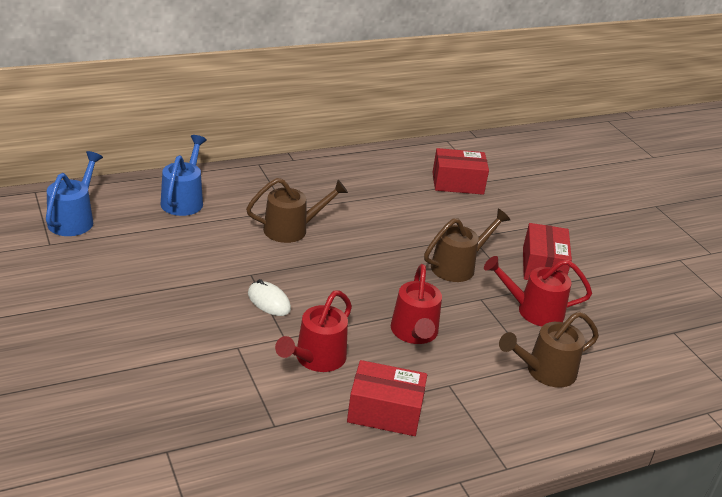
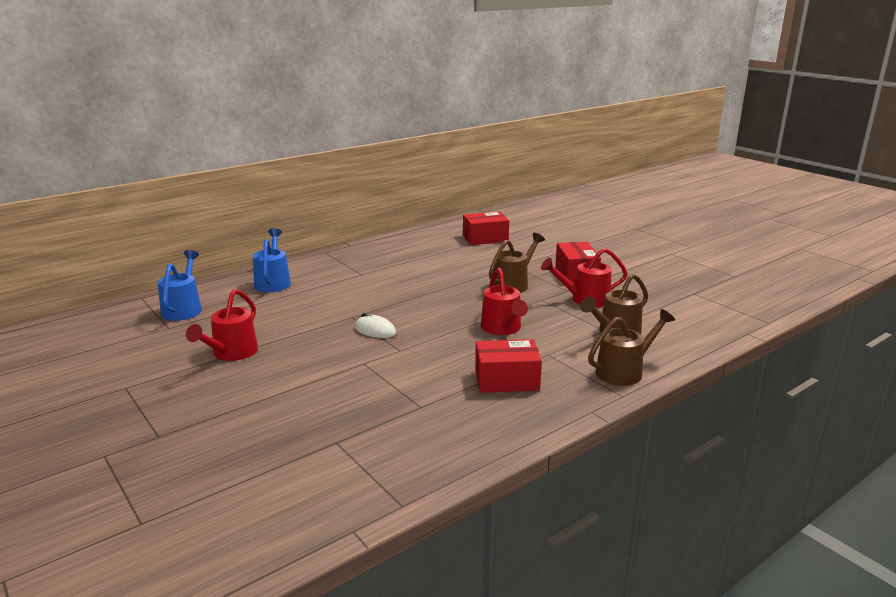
camera: 10 degrees left, 10 degrees down
(292, 229) = (371, 285): brown watering can -> brown watering can (624, 371)
(316, 359) = (432, 358): red watering can -> red watering can (231, 353)

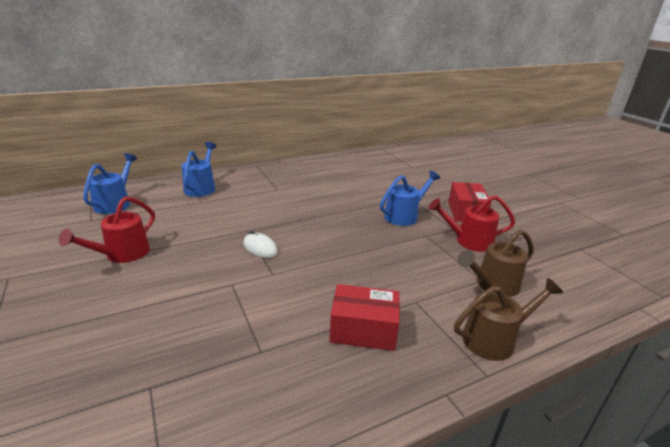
camera: 10 degrees right, 5 degrees up
(485, 238) = (393, 169): red box -> none
(503, 329) = (380, 263): red watering can -> none
(513, 284) = (404, 215): brown watering can -> blue watering can

